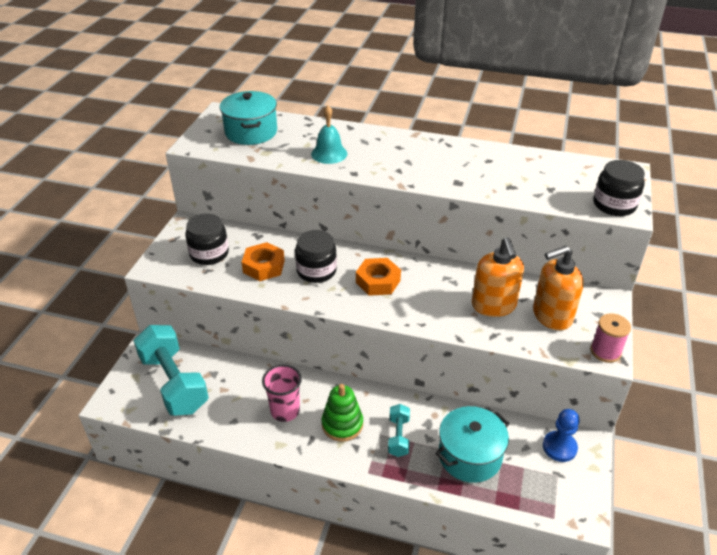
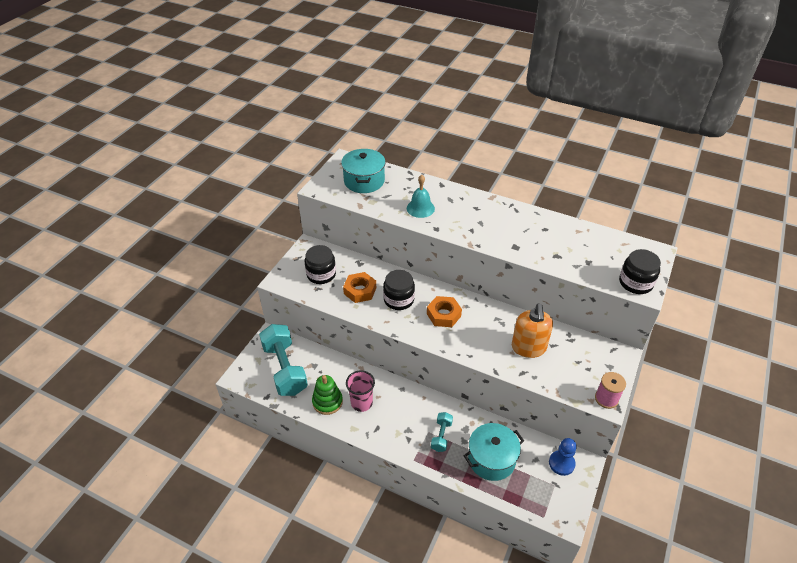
camera: 10 degrees right, 5 degrees up
(342, 424) = (401, 420): green stacking toy -> green stacking toy (327, 402)
(551, 316) = (572, 363): orange soap dispenser -> none

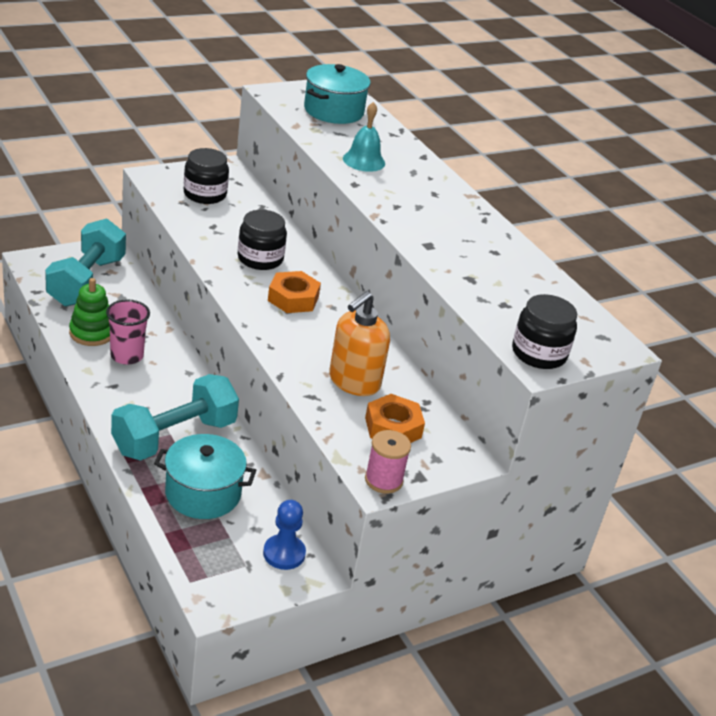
camera: 30 degrees right, 10 degrees down
(360, 291) = (227, 228): orange nut -> orange nut (393, 427)
(441, 436) = (174, 437): turquoise dumbbell -> turquoise dumbbell, size x2.09

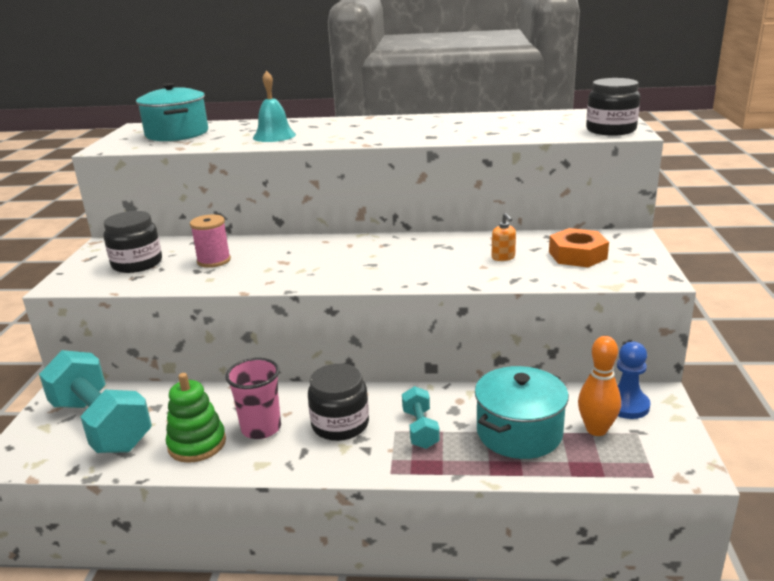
camera: 50 degrees left, 10 degrees down
(174, 437) = (420, 429): turquoise dumbbell -> turquoise dumbbell, size x0.48
(235, 539) = (596, 429): none -> orange bowling pin
(260, 259) = (278, 259): black jar -> black jar (340, 424)
(293, 298) = (357, 258): orange nut -> none
(354, 382) = (503, 257): orange soap dispenser -> orange soap dispenser, size x0.44
(383, 480) = (651, 274): pink spool -> pink spool (214, 261)

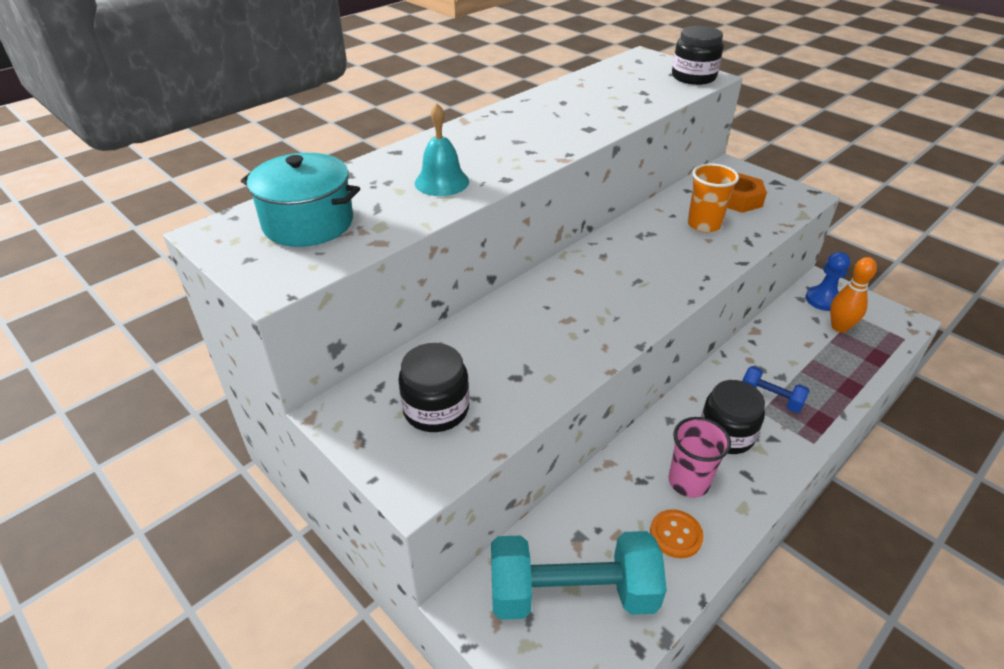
camera: 50 degrees left, 15 degrees up
(197, 444) = (675, 535): green stacking toy -> orange button
(214, 261) = (505, 357): pink spool -> none
(420, 429) = (770, 398): turquoise dumbbell -> blue dumbbell
(503, 257) = (704, 224): orange soap dispenser -> orange cup
(519, 432) = (815, 358): turquoise pot -> none

